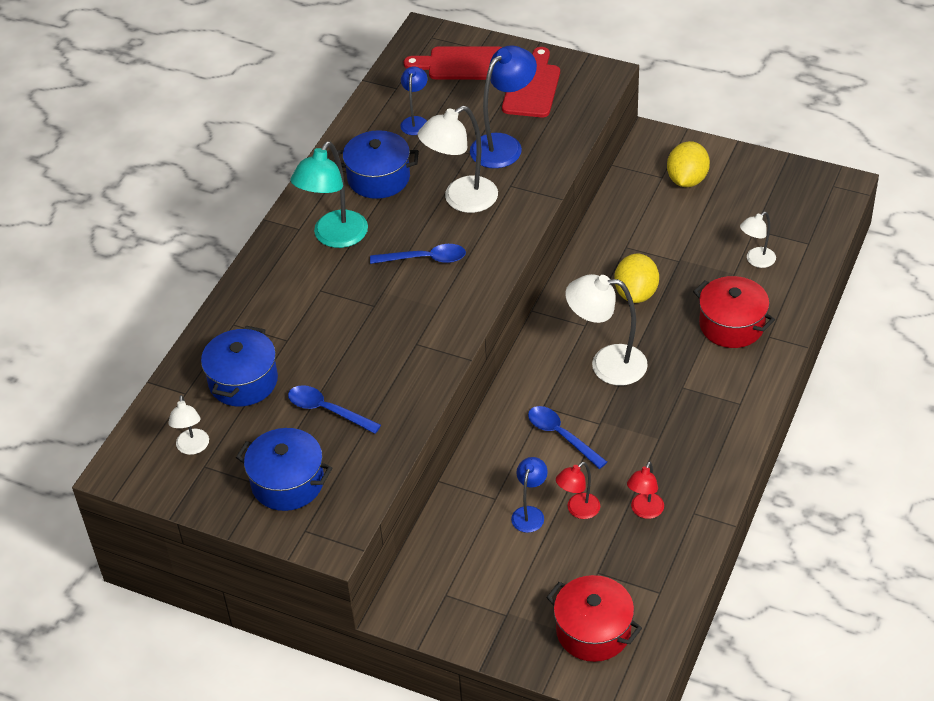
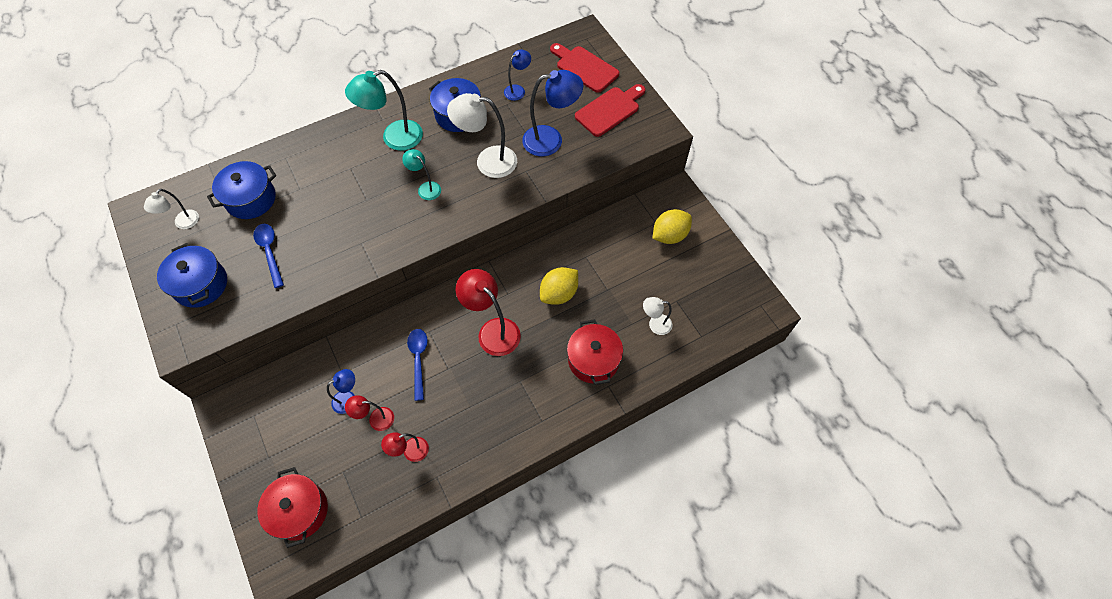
camera: 35 degrees right, 15 degrees up
(425, 259) = (426, 188): blue spoon -> turquoise lamp
(607, 364) = (493, 330): white lamp -> red lamp

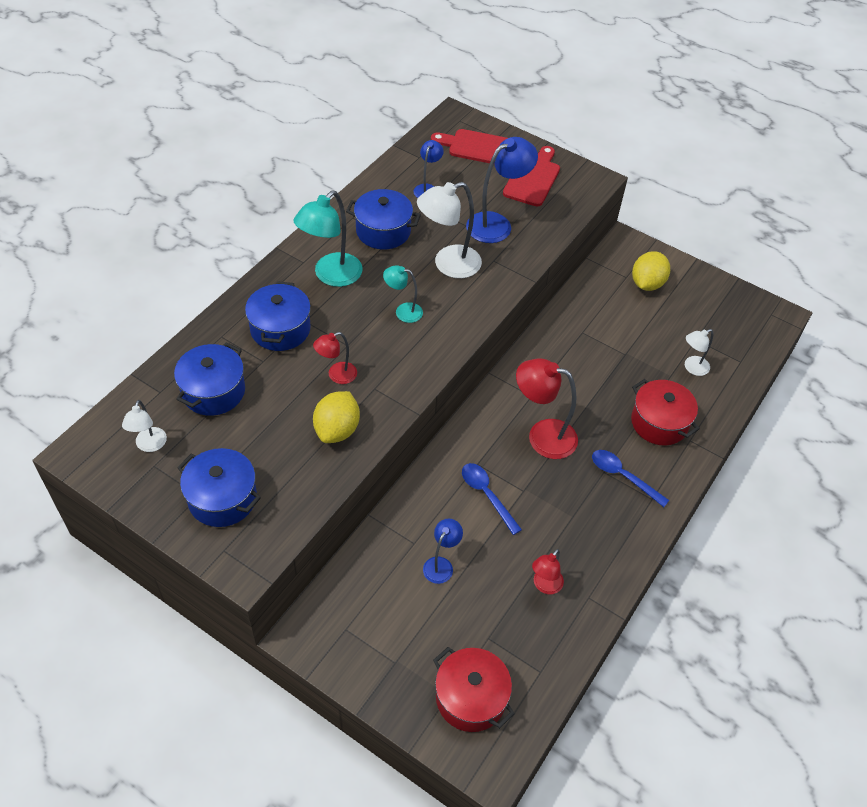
camera: 30 degrees left, 10 degrees down
(270, 252) = (279, 435): blue spoon -> blue spoon (623, 476)
(329, 168) = (280, 329): none -> blue pot
(376, 419) = (485, 571): red lamp -> red lamp (336, 375)
(559, 293) = (582, 376): yellow lemon -> yellow lemon (337, 430)

